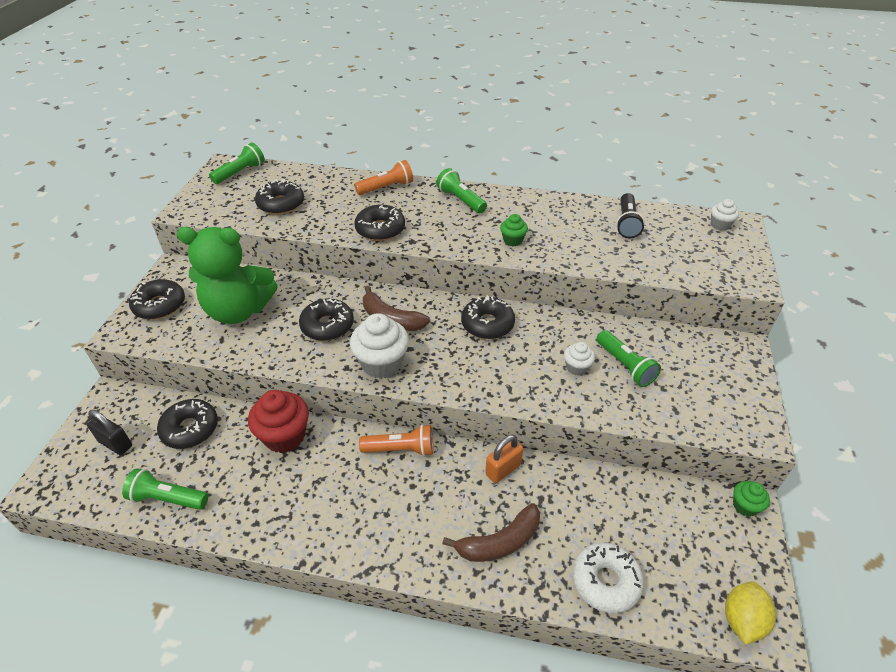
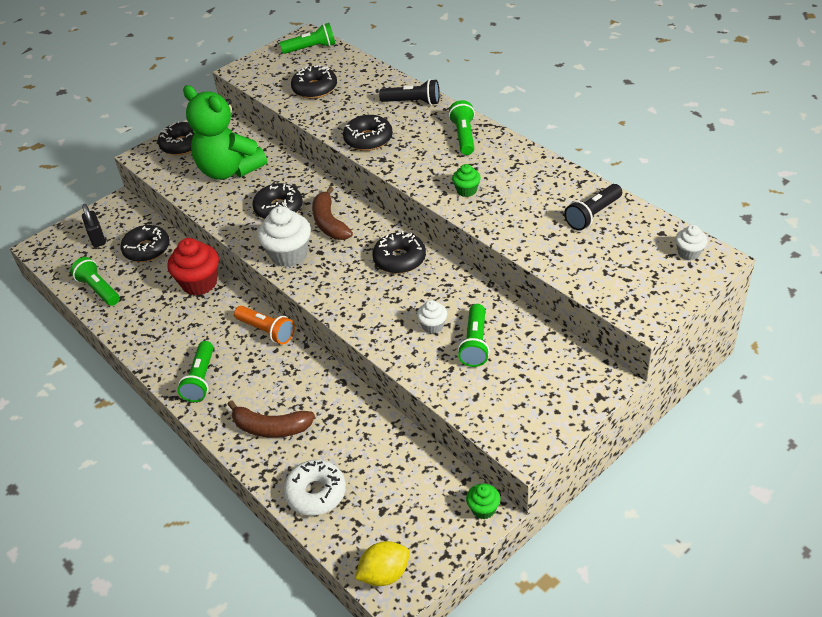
camera: 40 degrees right, 0 degrees up
(380, 534) = (201, 379): none -> green flashlight
(386, 188) = (413, 102): orange flashlight -> black flashlight
(503, 469) = (323, 382): orange padlock -> none

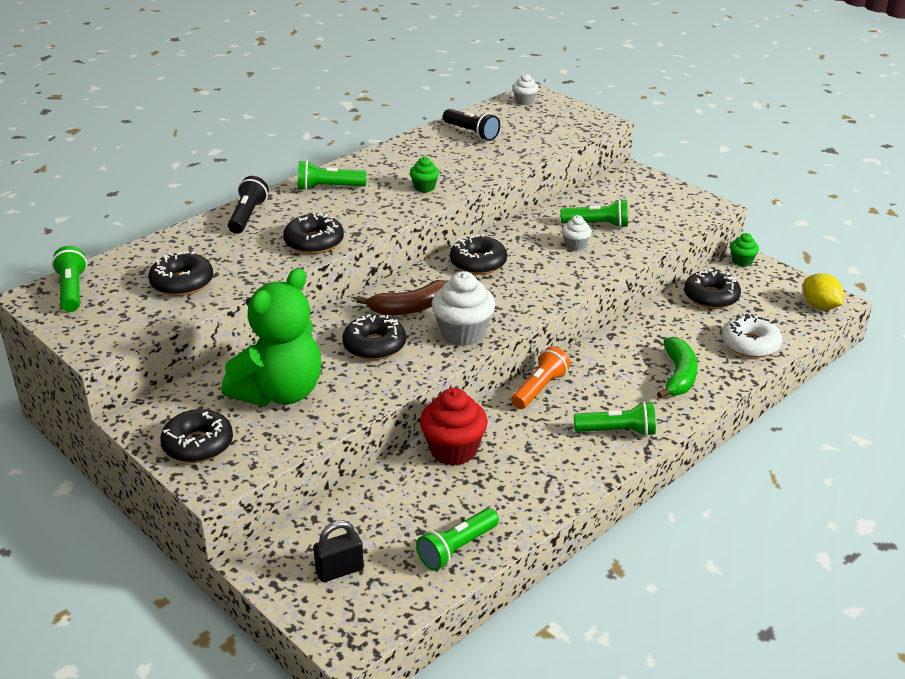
camera: 95 degrees left, 10 degrees down
(147, 249) = (376, 510): black donut -> black donut (711, 297)
(271, 428) = (678, 376): brown banana -> green banana

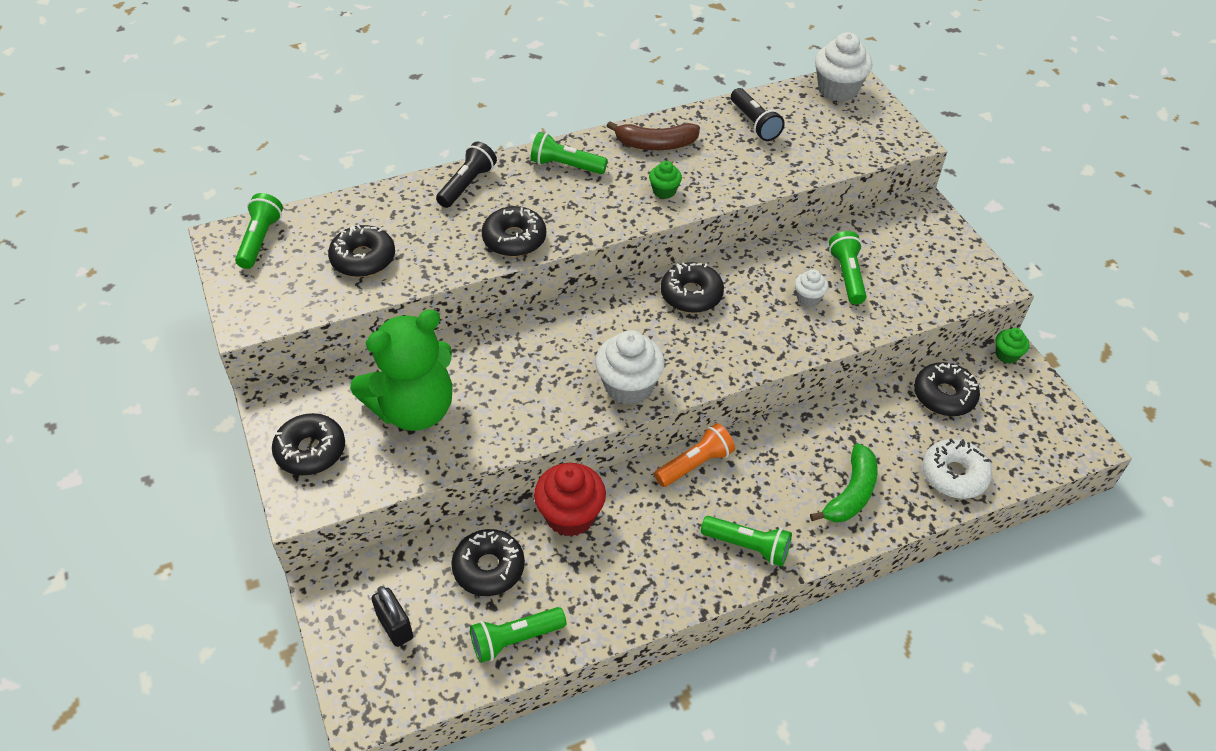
camera: 20 degrees right, 15 degrees up
(339, 570) = (395, 626): black padlock -> black padlock turned 60 degrees clockwise
(374, 346) = (532, 376): black donut -> black donut (489, 568)
(410, 308) = (591, 336): brown banana -> brown banana (655, 144)
(524, 101) = (837, 90): white cupcake -> white cupcake, size x1.89
(597, 225) = (847, 275): green flashlight -> green flashlight turned 120 degrees counterclockwise
(820, 306) = (1064, 445): yellow lemon -> none

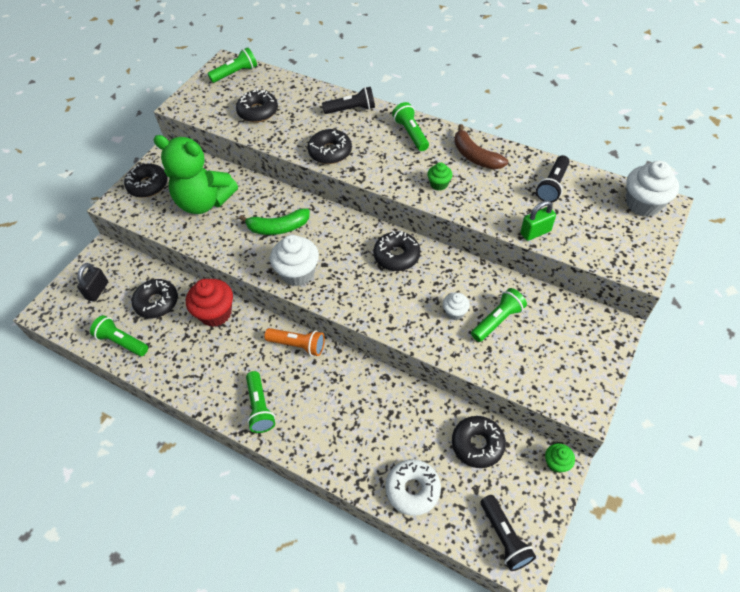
camera: 55 degrees right, 5 degrees up
(799, 170) = (535, 232): none -> green padlock
(851, 493) = (344, 437): green banana -> green banana (278, 228)
(1052, 439) = (504, 537): none -> black flashlight

